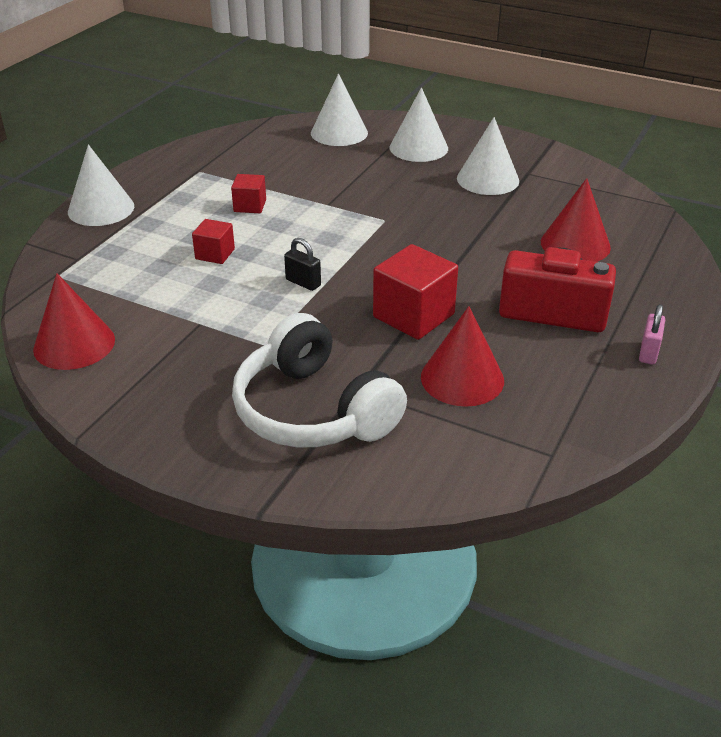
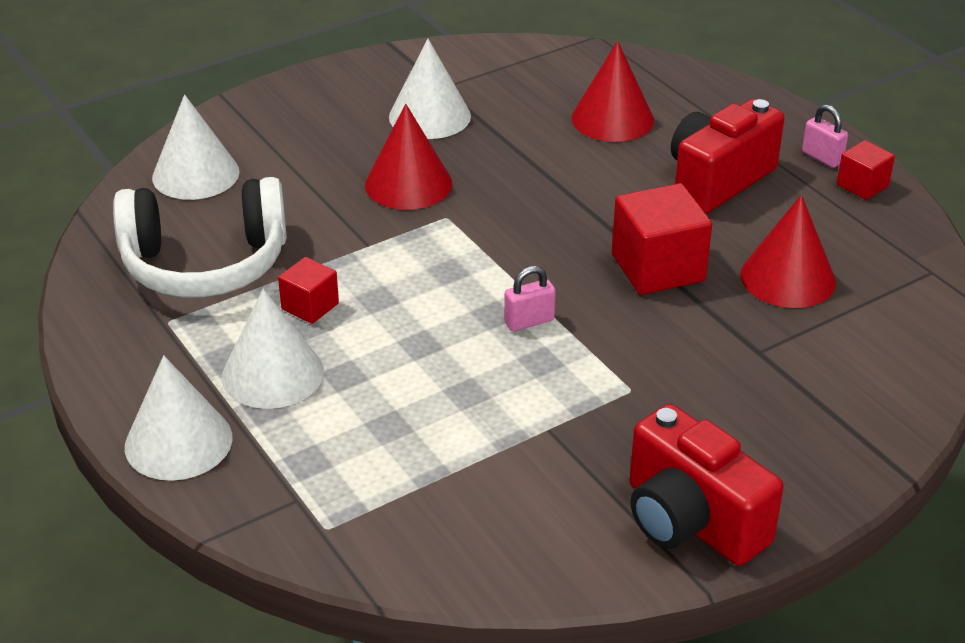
camera: 60 degrees left, 0 degrees up
(74, 344) = (511, 550): red cone -> red cone (408, 184)
(145, 408) = (691, 520): none -> red camera
(215, 254) = (402, 371): red cube -> red cube (862, 185)
(303, 283) = (529, 321): black padlock -> pink padlock
(314, 410) = (776, 393): white headphones -> white headphones (205, 263)
(418, 148) = (304, 132): white cone -> white cone (272, 374)

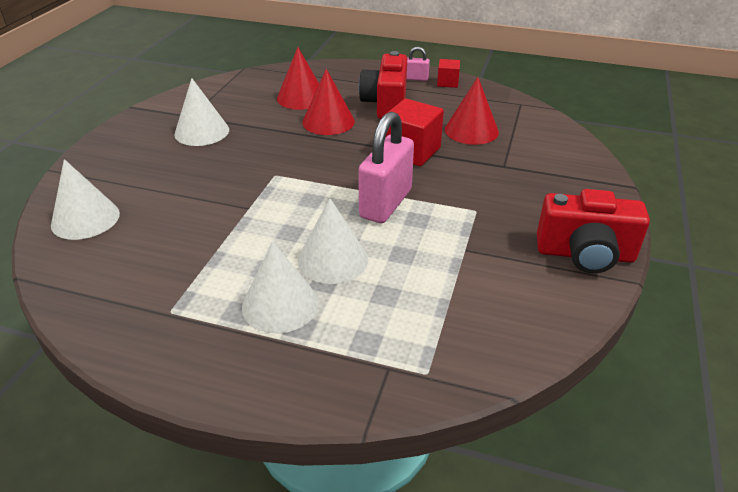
camera: 40 degrees left, 0 degrees up
(178, 442) = (270, 380): white cone -> white cone (332, 259)
(205, 263) = (155, 265): white headphones -> none
(310, 306) = (255, 256): red cube -> none
(408, 184) = (232, 168): red cone -> red cone (328, 121)
(529, 321) = (386, 204): pink padlock -> pink padlock, size x2.23

